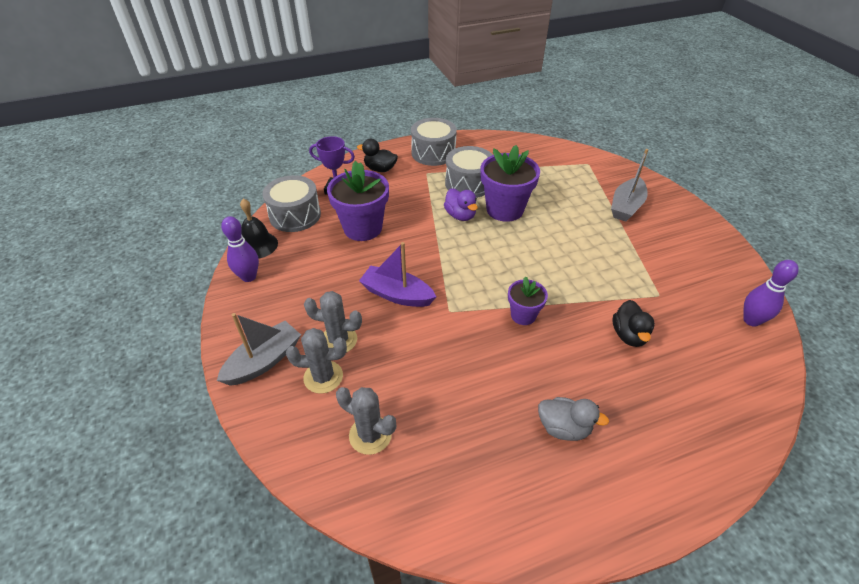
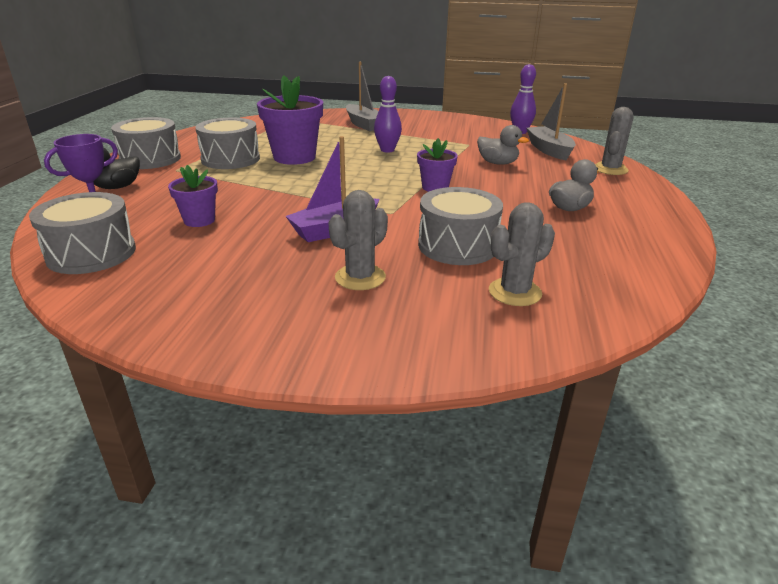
camera: 60 degrees left, 15 degrees down
(249, 277) = (153, 314): purple bowling pin -> purple bowling pin (387, 150)
(258, 245) = (99, 293): black bell -> none
(264, 361) = (334, 337): grey boat -> grey boat (549, 150)
(323, 377) = (407, 300): grey cactus -> grey cactus (610, 169)
(362, 228) = (199, 220): purple flower pot -> purple flower pot, size x0.56
(422, 373) = (457, 246): none -> grey drum
(460, 215) = (269, 174): purple duck -> none
(629, 335) = (497, 163): black duck -> grey duck

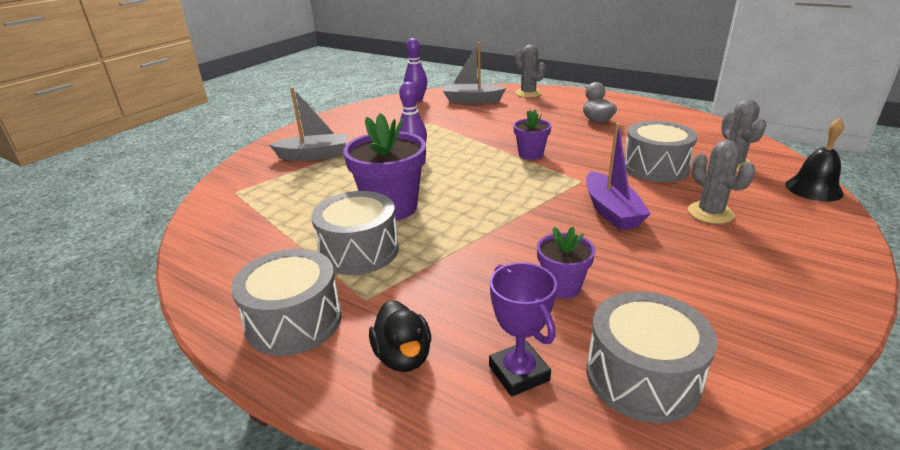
camera: 65 degrees left, 0 degrees up
(482, 351) = (813, 189): none -> black bell
(497, 163) = (488, 122): grey duck -> none

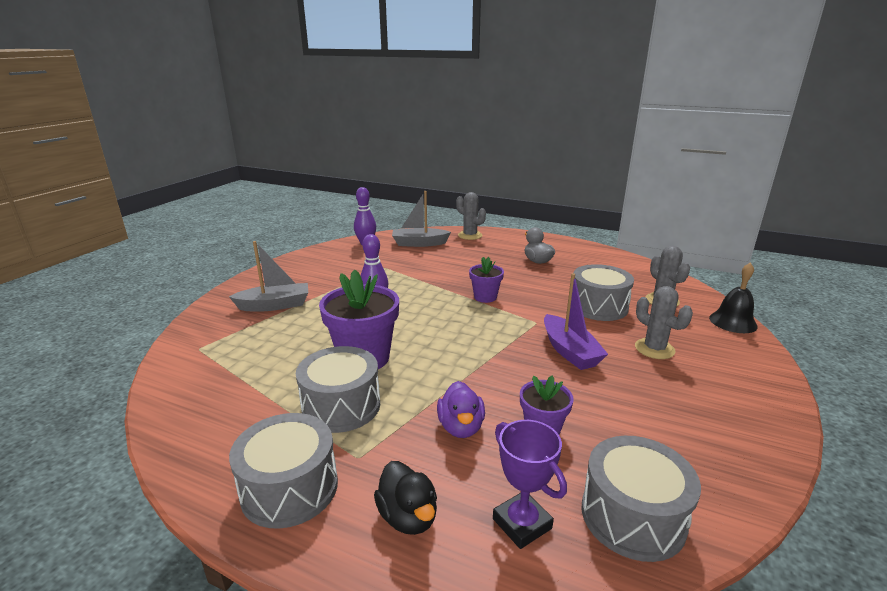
camera: 10 degrees left, 5 degrees down
(476, 278) = (461, 427): none -> purple duck

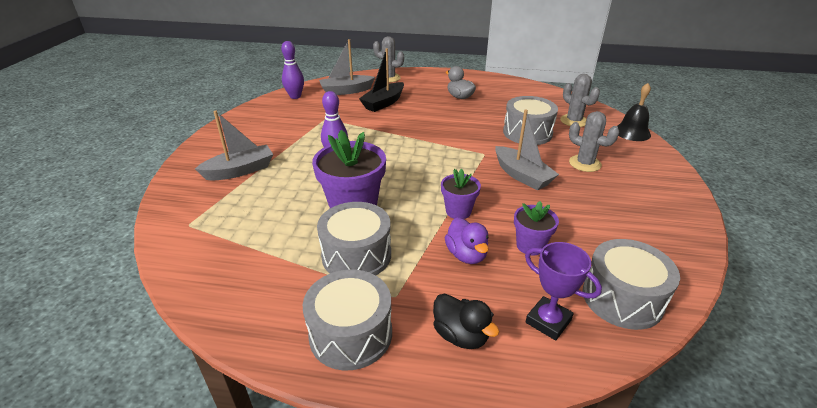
camera: 15 degrees left, 10 degrees up
(451, 259) = (383, 103): none -> black boat
(485, 297) = (431, 136): purple flower pot -> purple flower pot (458, 211)
(569, 351) = (522, 175): purple boat -> grey boat

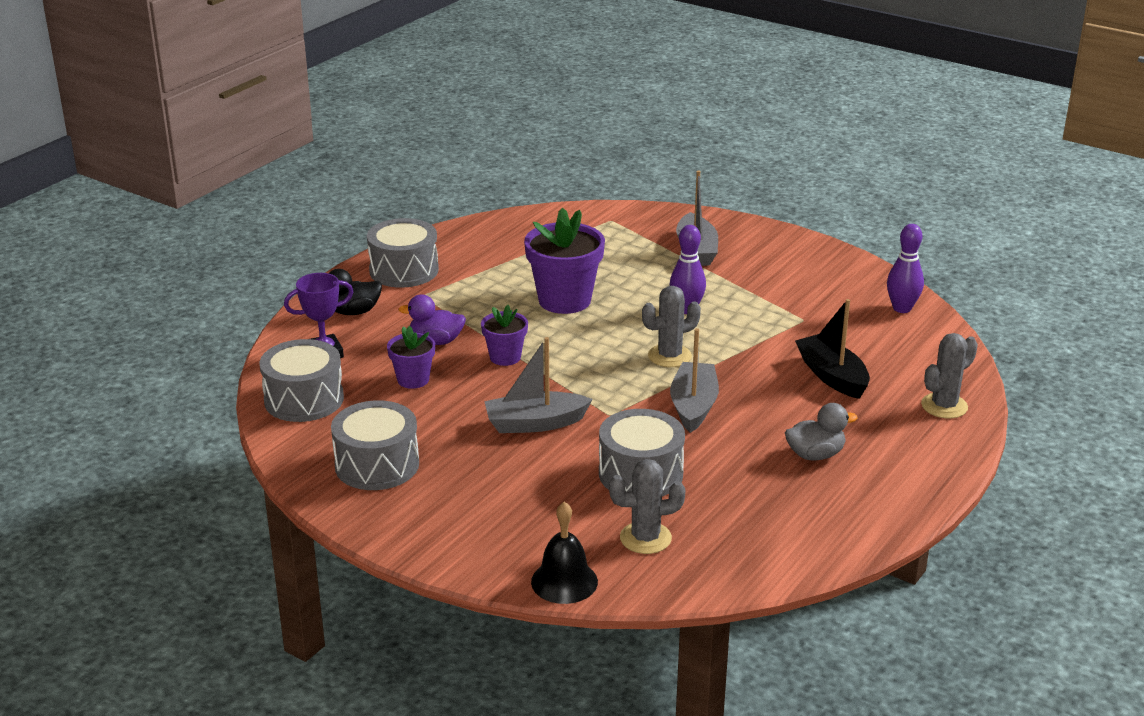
camera: 115 degrees right, 5 degrees down
(346, 91) = (902, 354): grey boat -> grey boat (693, 406)
(356, 255) = (490, 288): grey drum -> grey drum (377, 465)
(584, 163) = (519, 486): grey cactus -> grey cactus (669, 356)

